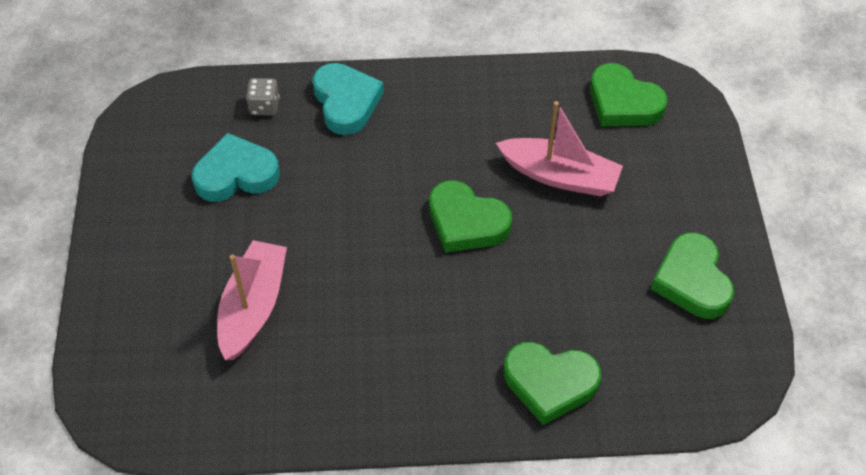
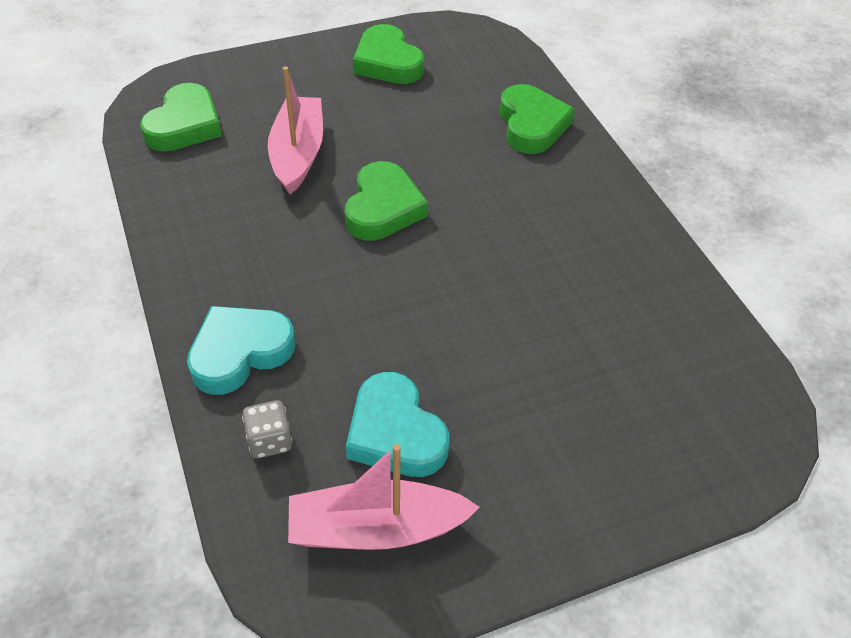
camera: 110 degrees left, 5 degrees down
(253, 307) = (570, 352): pink boat -> pink boat (376, 529)
(692, 281) = (387, 62): green heart -> green heart turned 90 degrees clockwise

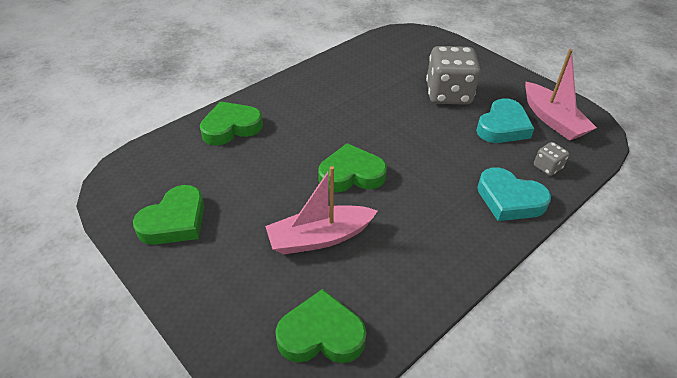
camera: 110 degrees left, 5 degrees down
(519, 396) = (448, 94): none -> grey dice

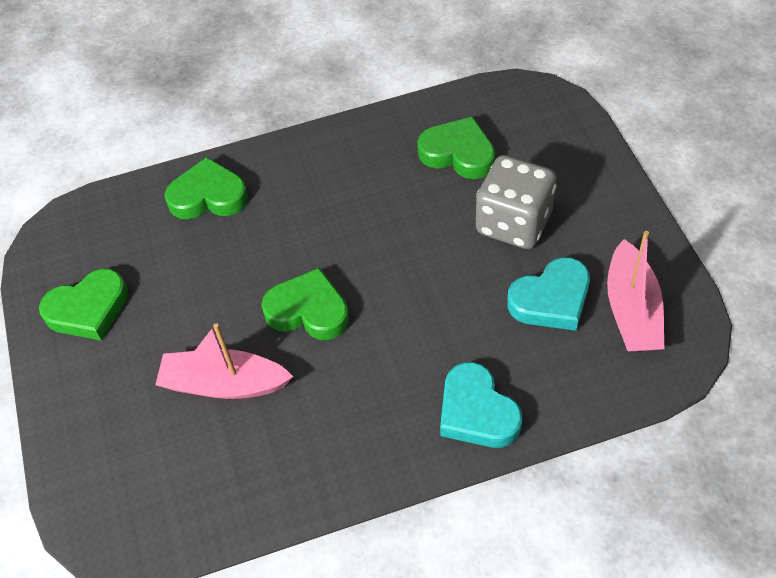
camera: 30 degrees right, 10 degrees up
(321, 334) = (162, 497): green heart -> green heart (458, 153)
(547, 167) = (563, 382): grey dice -> none

